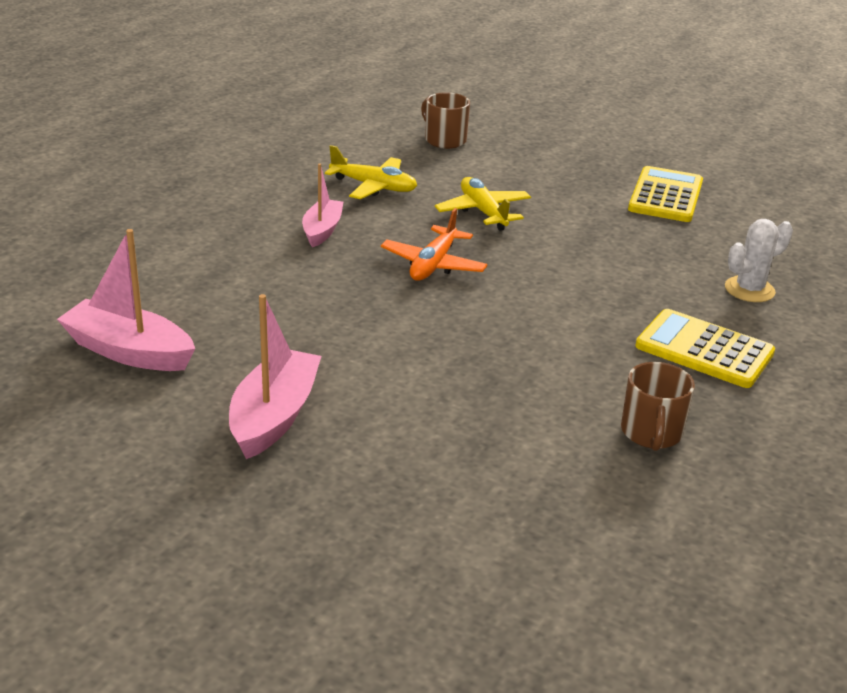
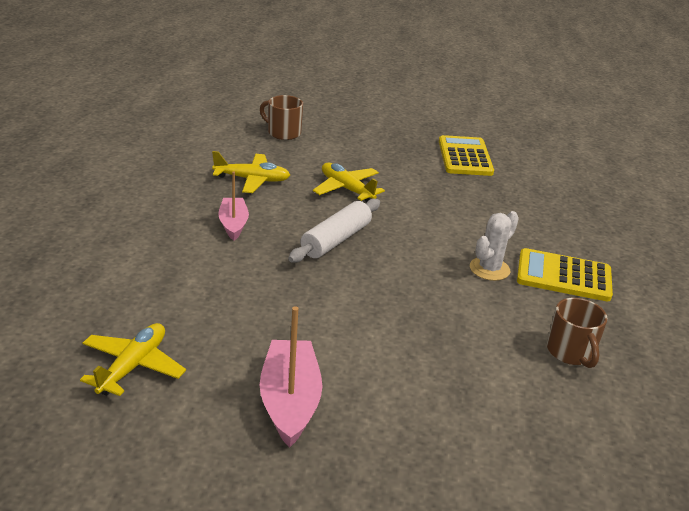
camera: 20 degrees left, 0 degrees up
(129, 351) = (133, 366): pink boat -> yellow plane
(433, 264) = (336, 240): orange plane -> white rolling pin
(749, 290) = (563, 222): white cactus -> white cactus (489, 269)

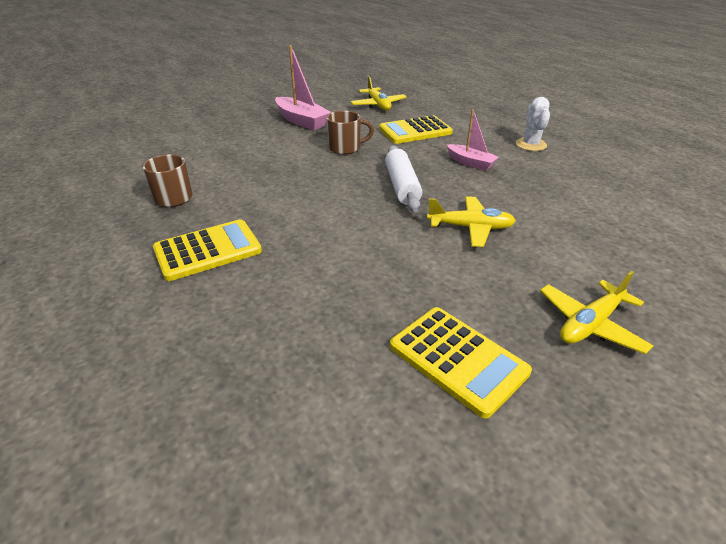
camera: 140 degrees right, 5 degrees up
(194, 289) = (415, 131): none -> yellow calculator
(252, 180) = (534, 194): yellow plane -> yellow plane (590, 324)
(283, 133) = (636, 253): brown mug -> brown mug (345, 148)
(489, 269) = (274, 223): white cactus -> white cactus (530, 145)

